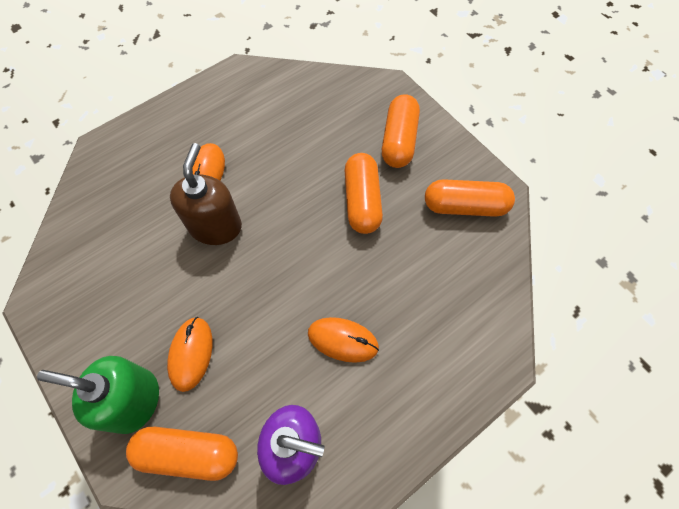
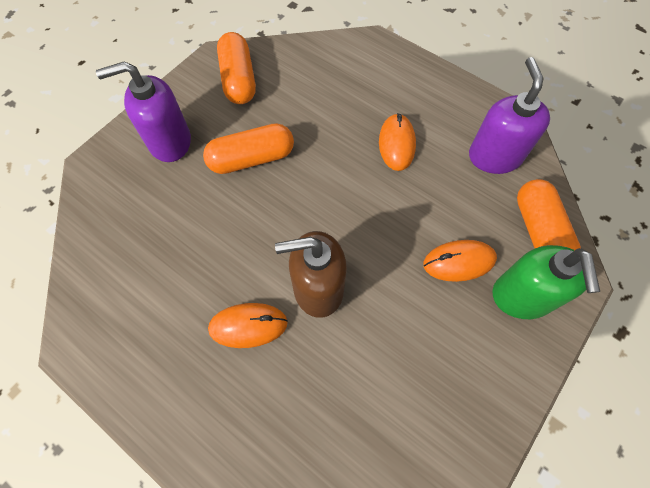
camera: 105 degrees left, 0 degrees up
(399, 140) = (169, 142): orange capsule -> purple soap dispenser

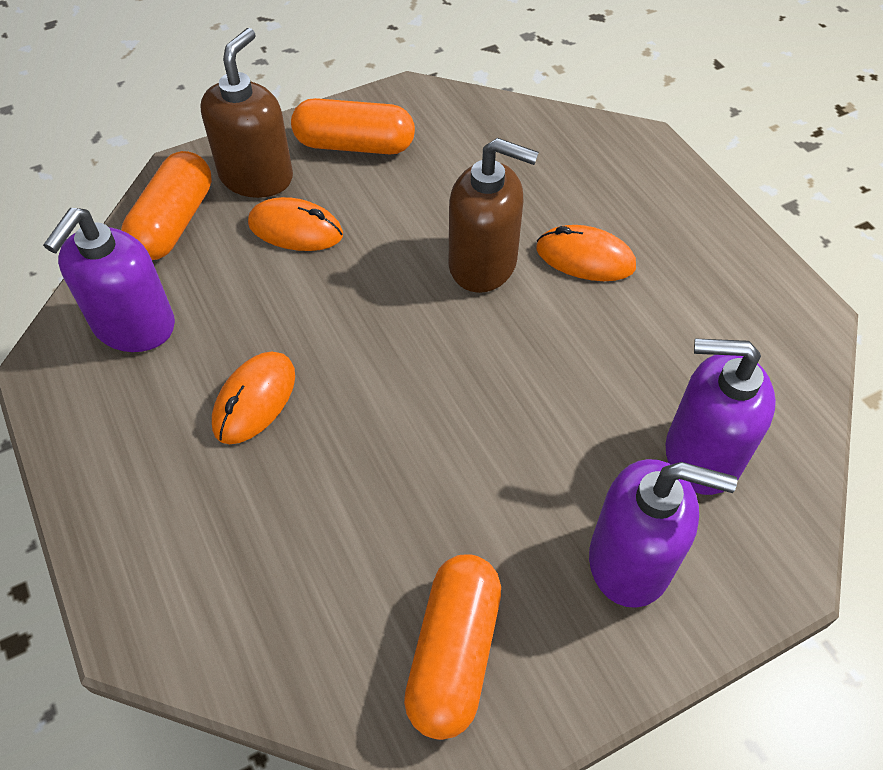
camera: 155 degrees left, 10 degrees down
(141, 209) = (701, 455): none -> purple soap dispenser
(251, 159) = (496, 468): orange capsule -> orange capsule (354, 145)
(522, 296) = (256, 177): green soap dispenser -> brown soap dispenser

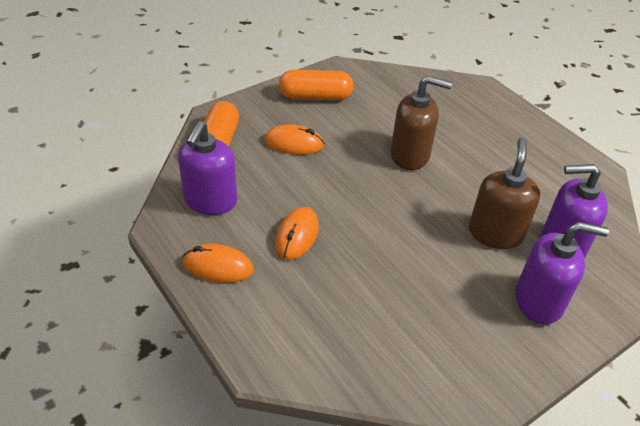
camera: 10 degrees left, 10 degrees down
(256, 177) = (261, 116): brown soap dispenser -> brown soap dispenser (495, 233)
(454, 653) = (454, 357): orange capsule -> none
(585, 258) = (467, 149): orange mouse -> orange mouse (218, 266)

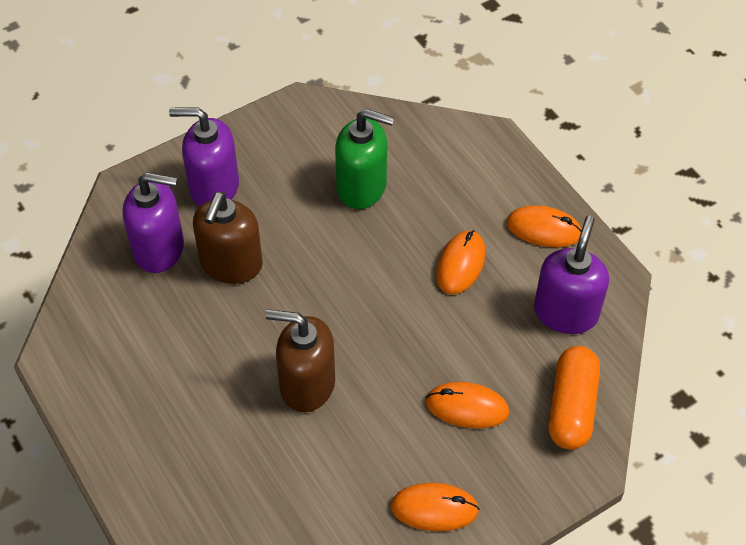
camera: 175 degrees left, 10 degrees up
(315, 96) = (434, 509): orange capsule -> orange mouse
(394, 304) = (362, 187): none -> green soap dispenser

